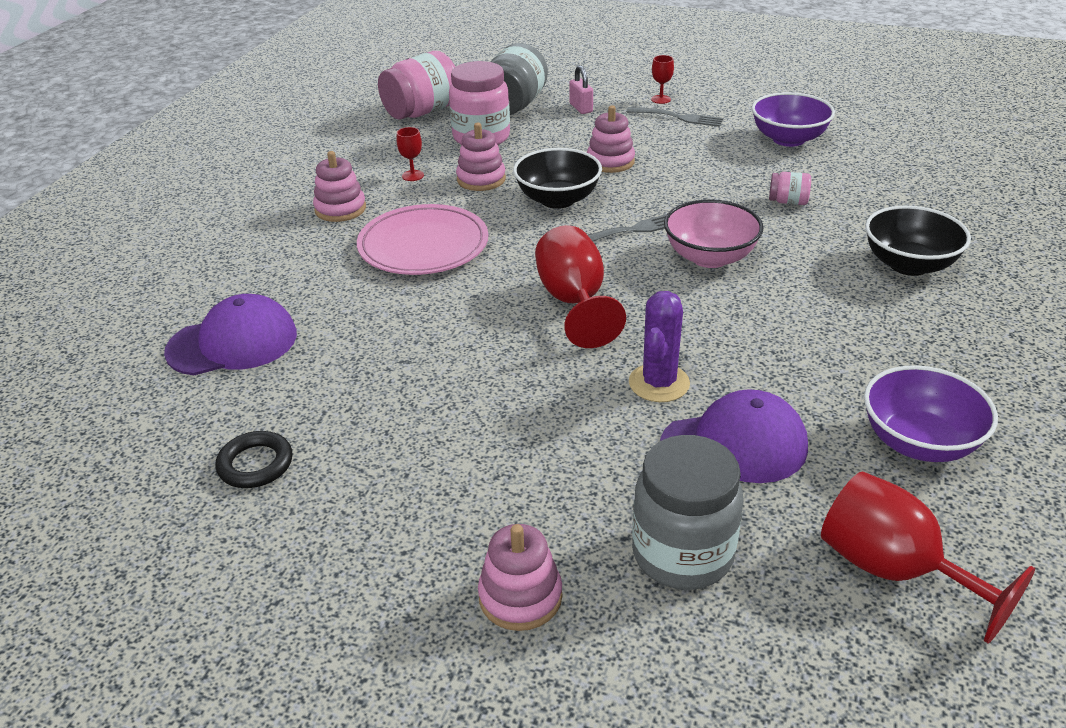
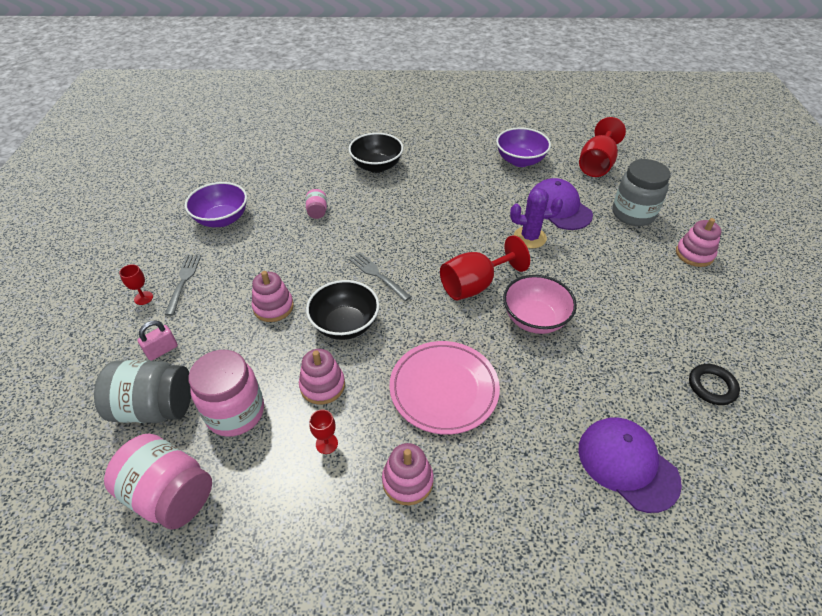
camera: 110 degrees left, 10 degrees up
(710, 257) = (398, 236): pink bowl -> pink bowl (534, 319)

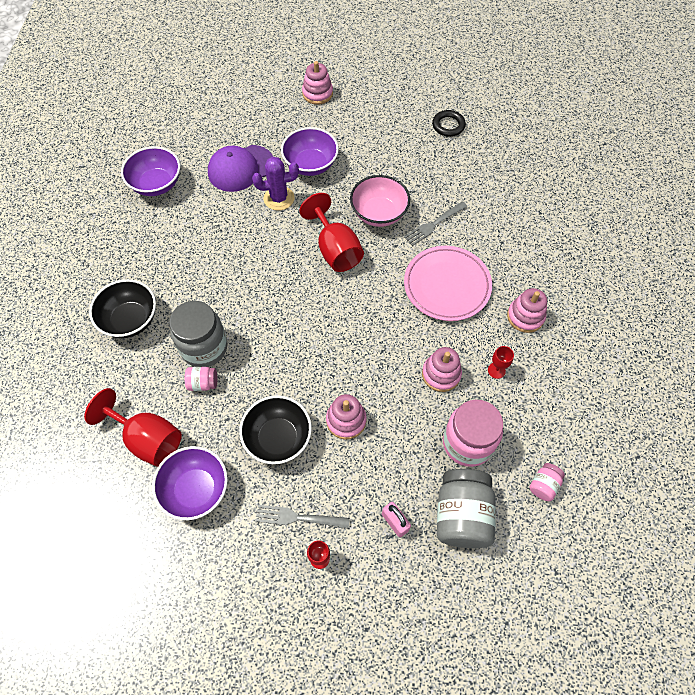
camera: 85 degrees left, 15 degrees up
(170, 494) = (543, 485): pink jar -> pink jar, size x0.47
(345, 324) = (374, 356): black bowl -> black bowl (278, 438)
(378, 275) = (313, 326): grey fork -> grey fork (434, 224)
(529, 237) = (279, 198): purple cactus -> purple cactus turned 75 degrees clockwise
(584, 257) = (310, 164): none -> purple bowl
(596, 164) = (180, 125): red goblet -> red goblet (147, 439)
(627, 464) = (509, 187): purple cap -> none
(633, 214) = (260, 118): grey jar -> grey jar (204, 347)

